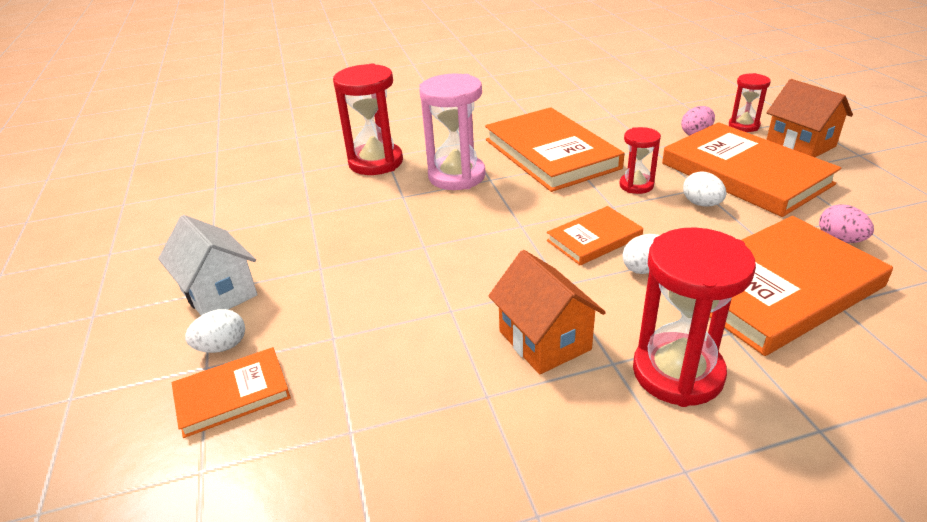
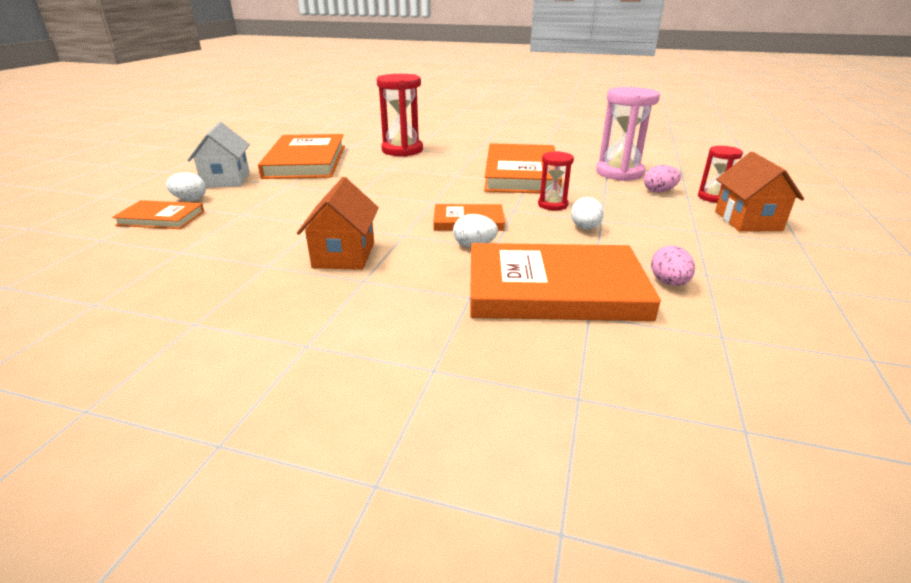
camera: 30 degrees right, 5 degrees down
(456, 176) = (438, 168): pink hourglass -> pink hourglass (619, 173)
(677, 373) = (394, 301): red hourglass -> none
(745, 174) = (657, 223): orange book -> orange book (306, 161)

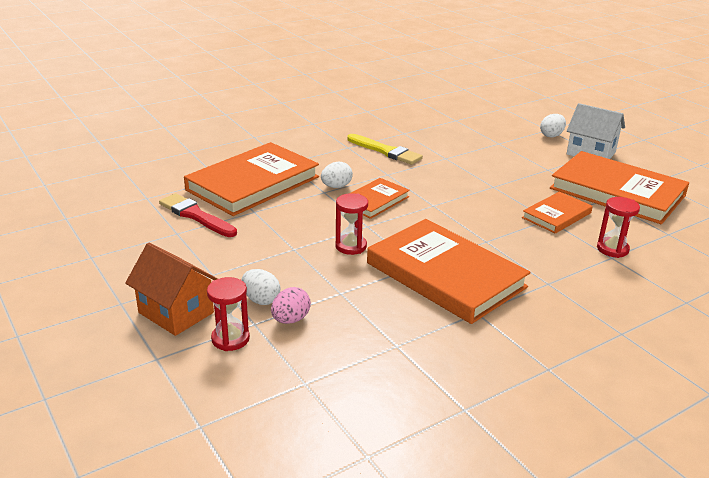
camera: 130 degrees right, 0 degrees up
(161, 218) = (521, 123): orange book -> orange book (556, 215)
(344, 255) = (386, 151): orange house -> yellow brush
(402, 150) = (612, 249): red hourglass -> red hourglass, size x0.55
(585, 228) = (294, 234): white egg -> white egg (261, 300)
(619, 173) = (366, 336): pink hourglass -> none
(669, 283) = (195, 215): pink egg -> red brush

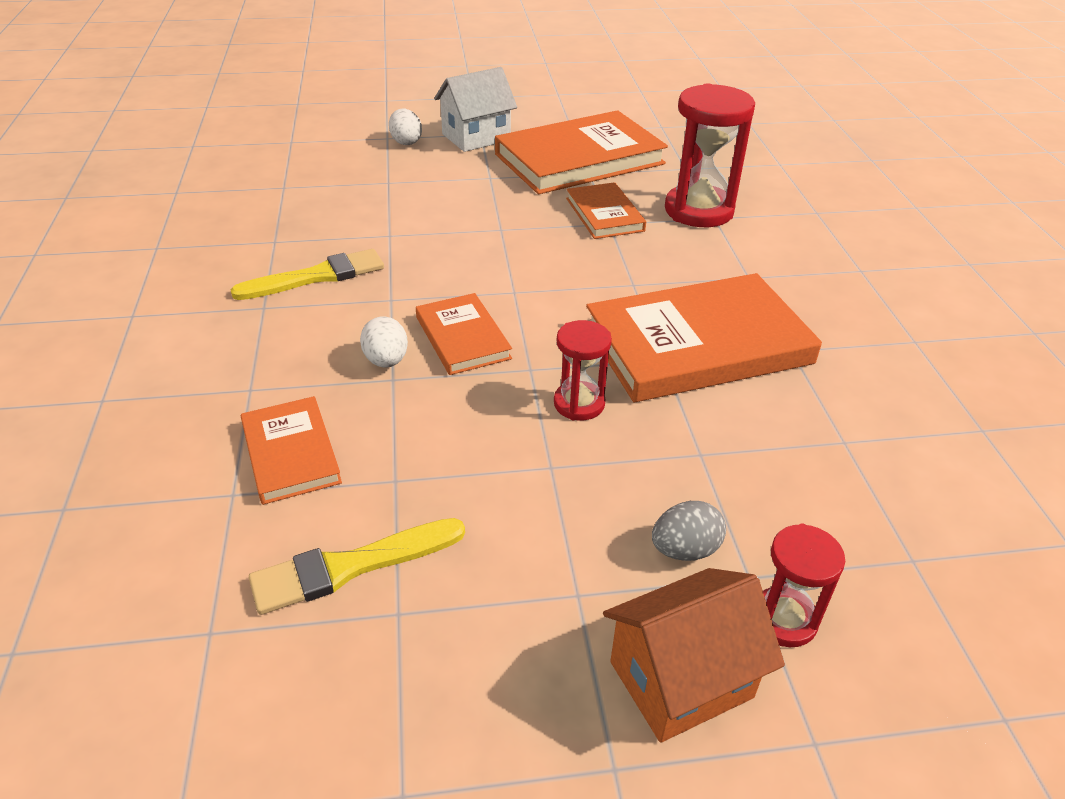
camera: 65 degrees left, 10 degrees up
(195, 215) = (350, 567): red brush -> yellow brush
(253, 183) = (291, 453): orange book -> orange book, size x0.52
(261, 300) = (685, 550): white egg -> grey egg
(290, 319) = (752, 530): pink egg -> none
(612, 249) = (698, 210): red hourglass -> red hourglass, size x1.81

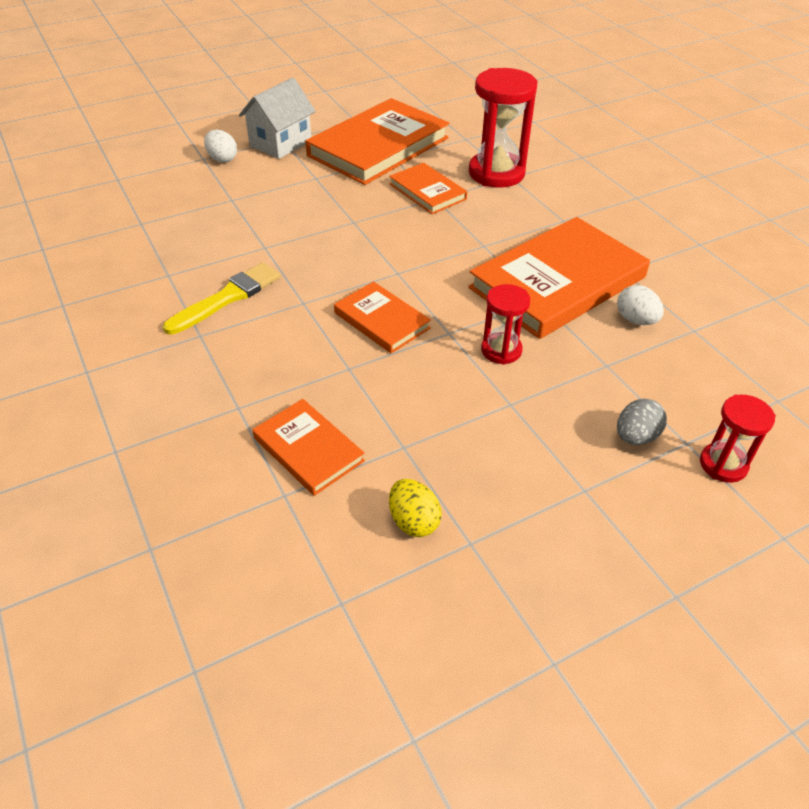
camera: 20 degrees left, 5 degrees up
(350, 567) = (413, 521): yellow brush -> yellow egg
(386, 361) = (334, 355): white egg -> white egg (636, 320)
(681, 679) = (683, 525): orange house -> none

